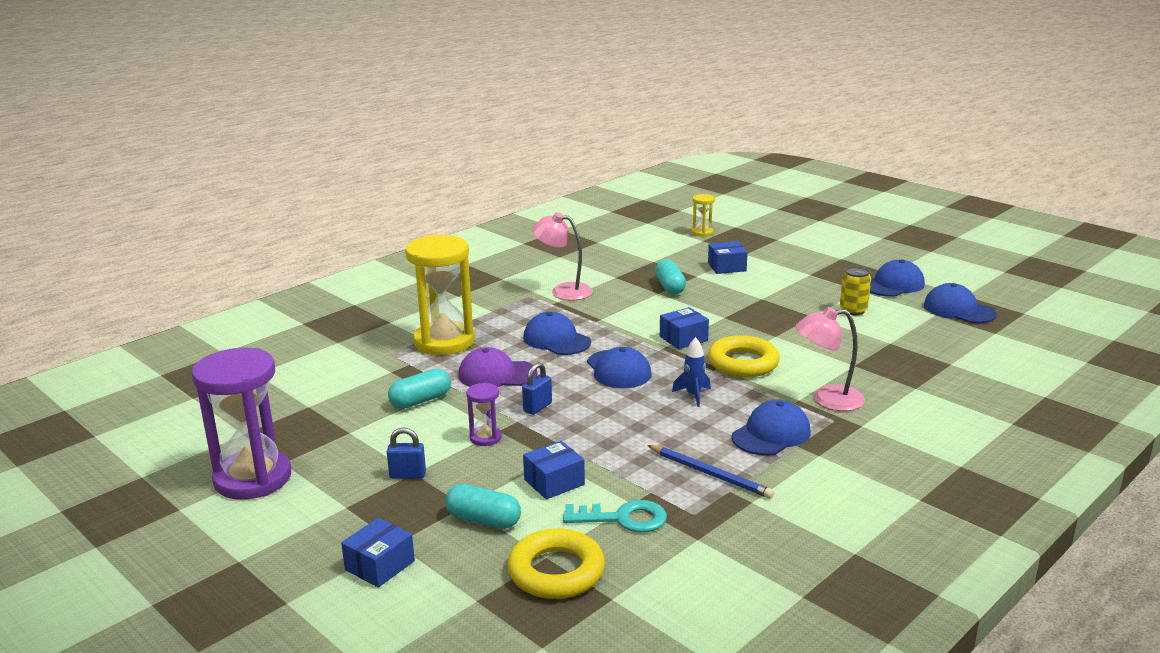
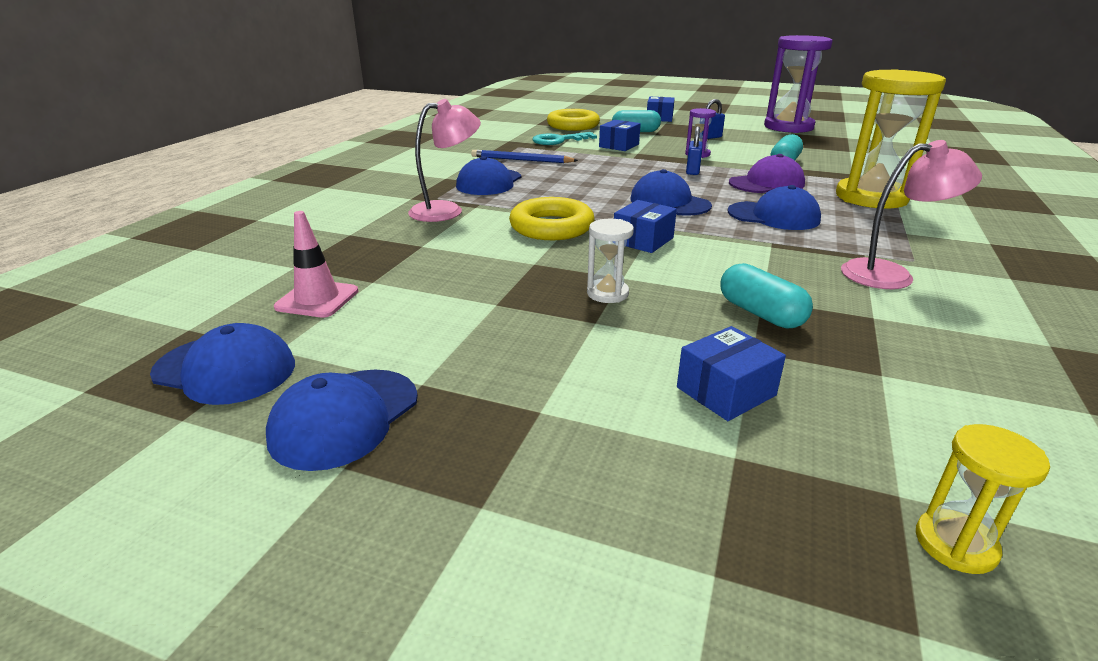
camera: 155 degrees right, 5 degrees up
(693, 395) = (576, 195): blue rocket -> none
(742, 310) = (607, 293): none -> white hourglass
(853, 310) = (430, 327): yellow can -> none
(924, 337) = (317, 299): none -> pink traffic cone

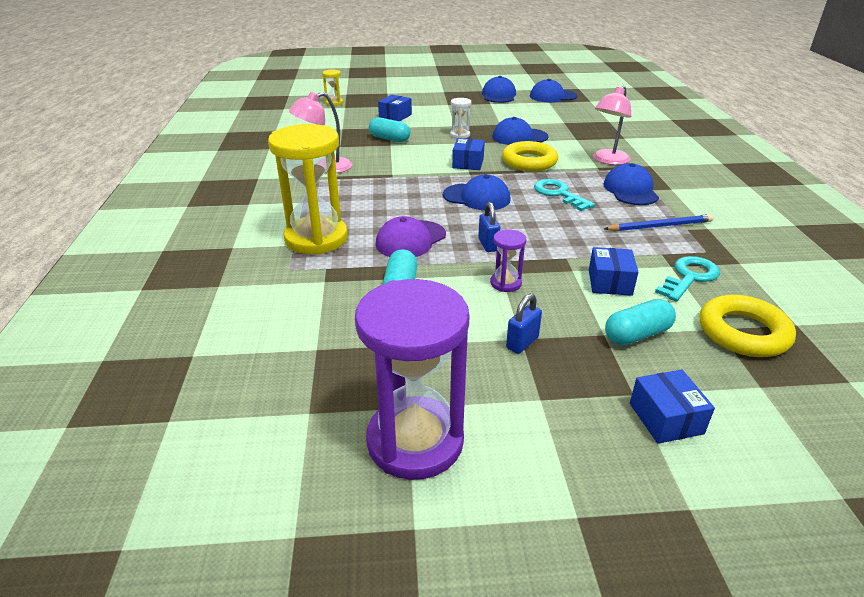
camera: 155 degrees right, 5 degrees up
(317, 299) = (570, 114): pink traffic cone -> none
(571, 191) = (559, 194): none -> turquoise key
(773, 216) = (395, 199): blue cap -> blue cap (519, 137)

